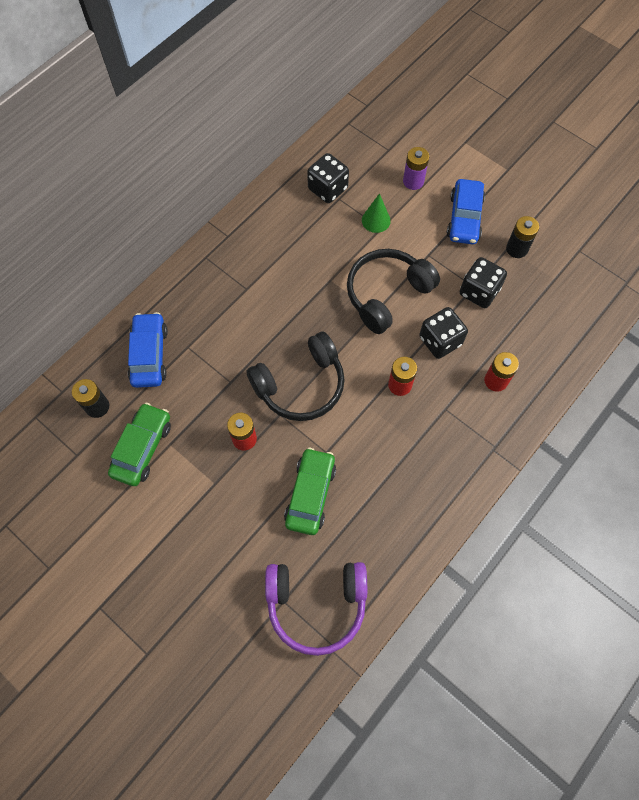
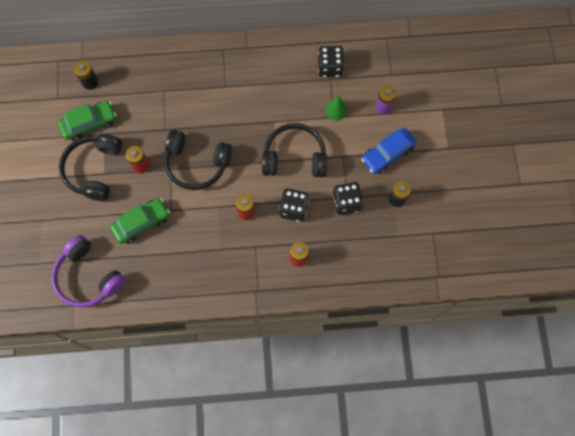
camera: 45 degrees right, 5 degrees up
(149, 355) = (141, 78): blue car -> none
(199, 489) = (94, 169): none -> black headphones

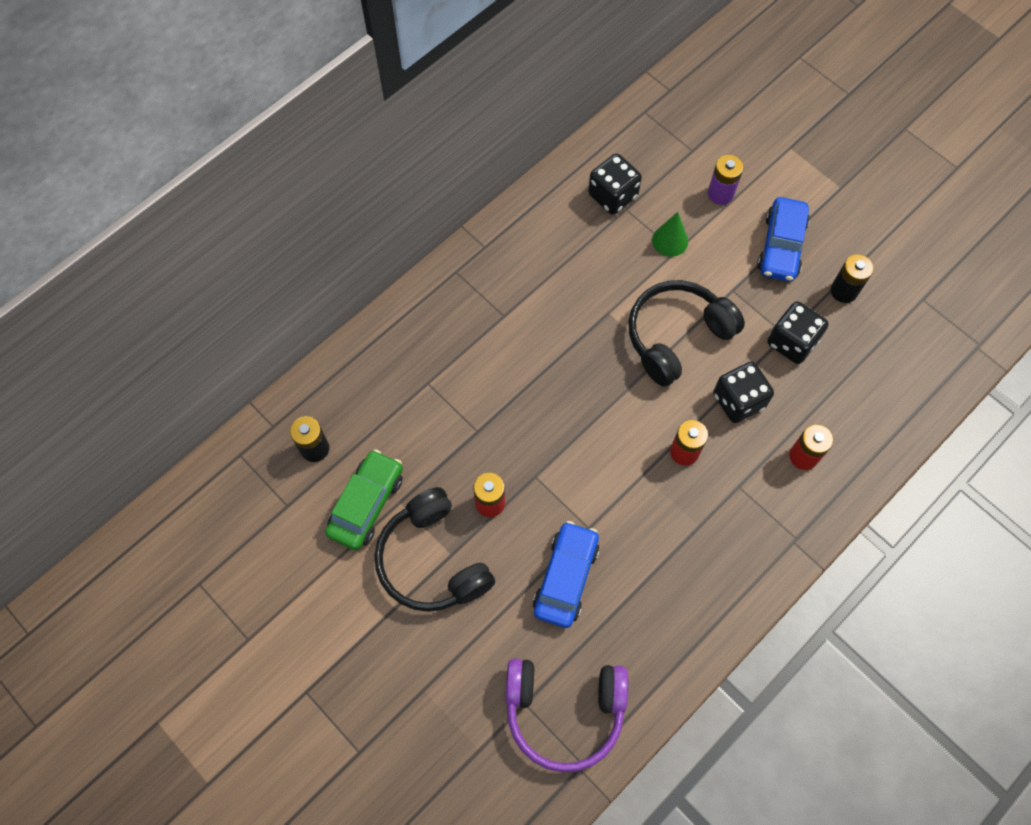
camera: 40 degrees left, 5 degrees down
(142, 223) = (566, 577): green car -> blue car
(196, 164) = (563, 442): black headphones -> none

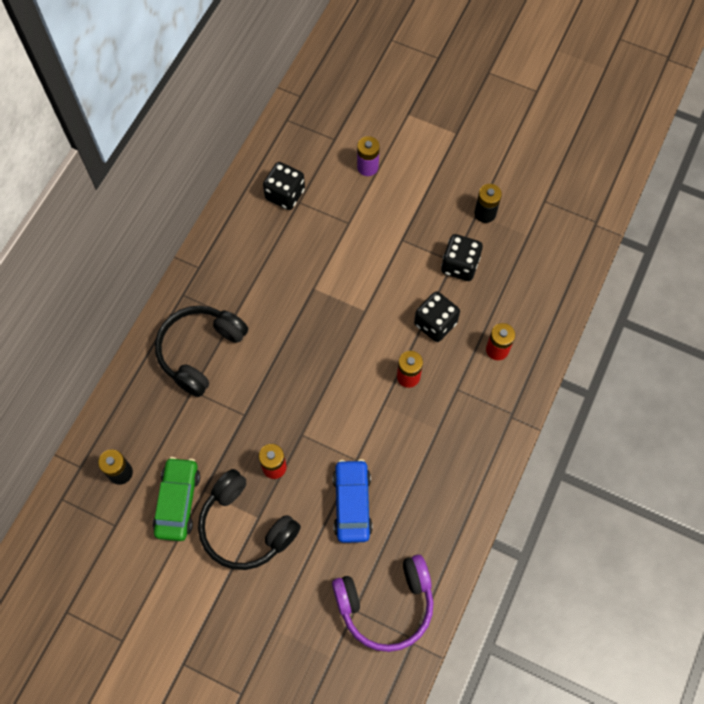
camera: 20 degrees left, 0 degrees up
(670, 240) = (341, 216): green cone -> none
(676, 336) = (372, 289): black headphones -> black headphones (200, 351)
(781, 246) = (427, 194): blue car -> none

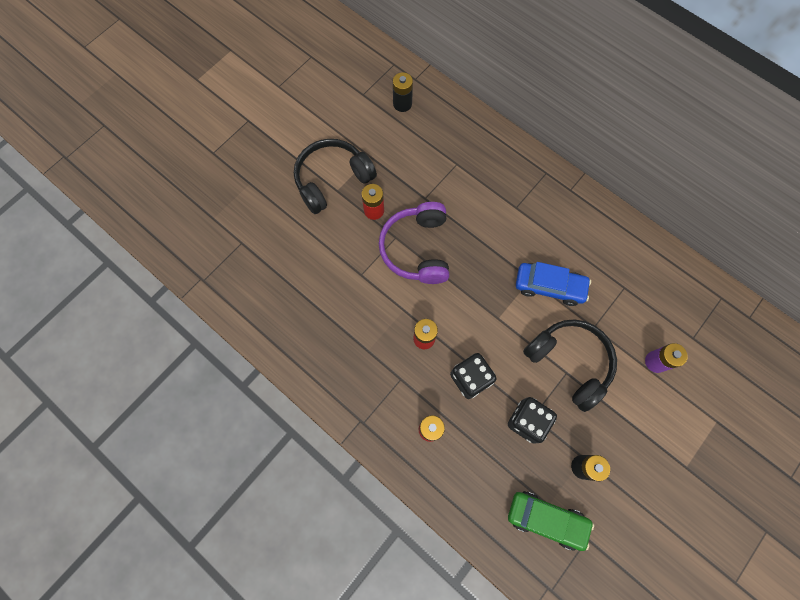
camera: 105 degrees right, 5 degrees up
(178, 502) = (367, 138): green car -> green car (546, 519)
(200, 351) = (490, 176): black headphones -> black headphones (569, 362)
(285, 194) = (634, 277): black dice -> none
(352, 504) = (325, 262): blue car -> blue car (549, 286)
(386, 605) = (236, 267): purple headphones -> purple headphones (416, 249)

